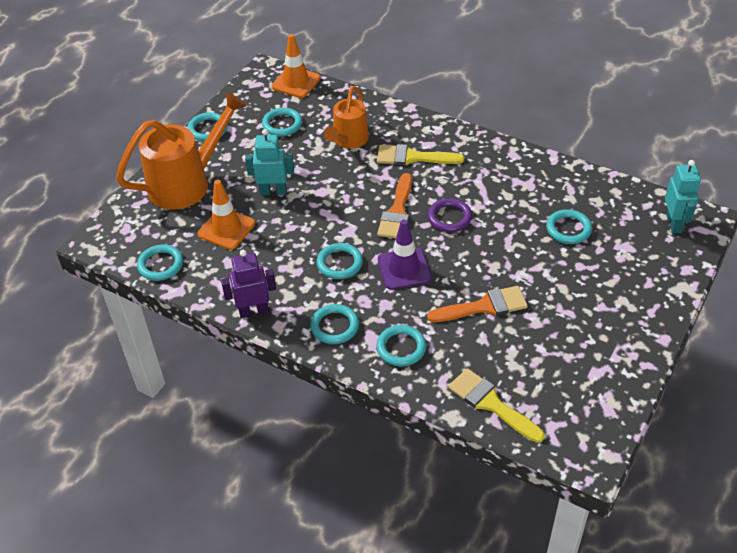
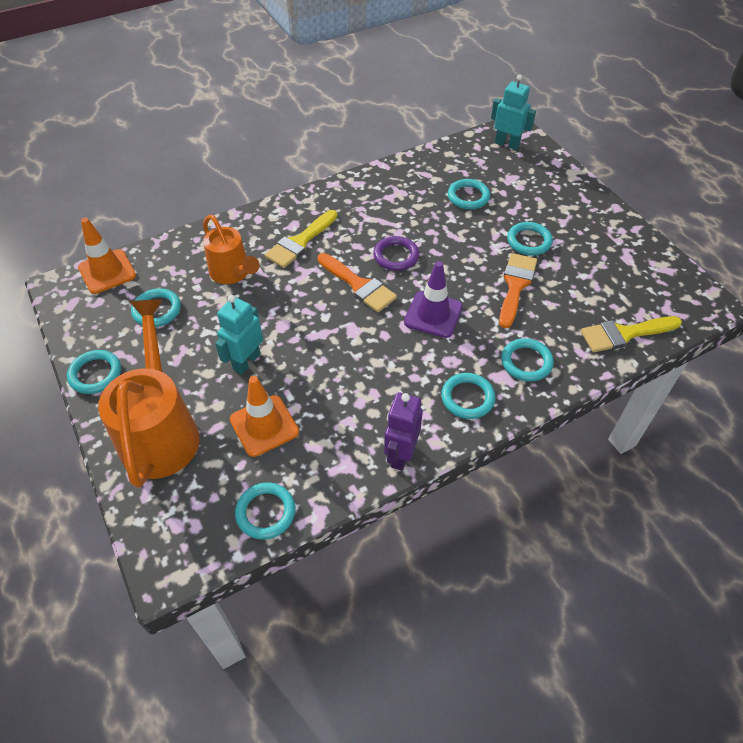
camera: 60 degrees left, 5 degrees up
(339, 263) = (390, 356): turquoise ring -> turquoise ring (529, 241)

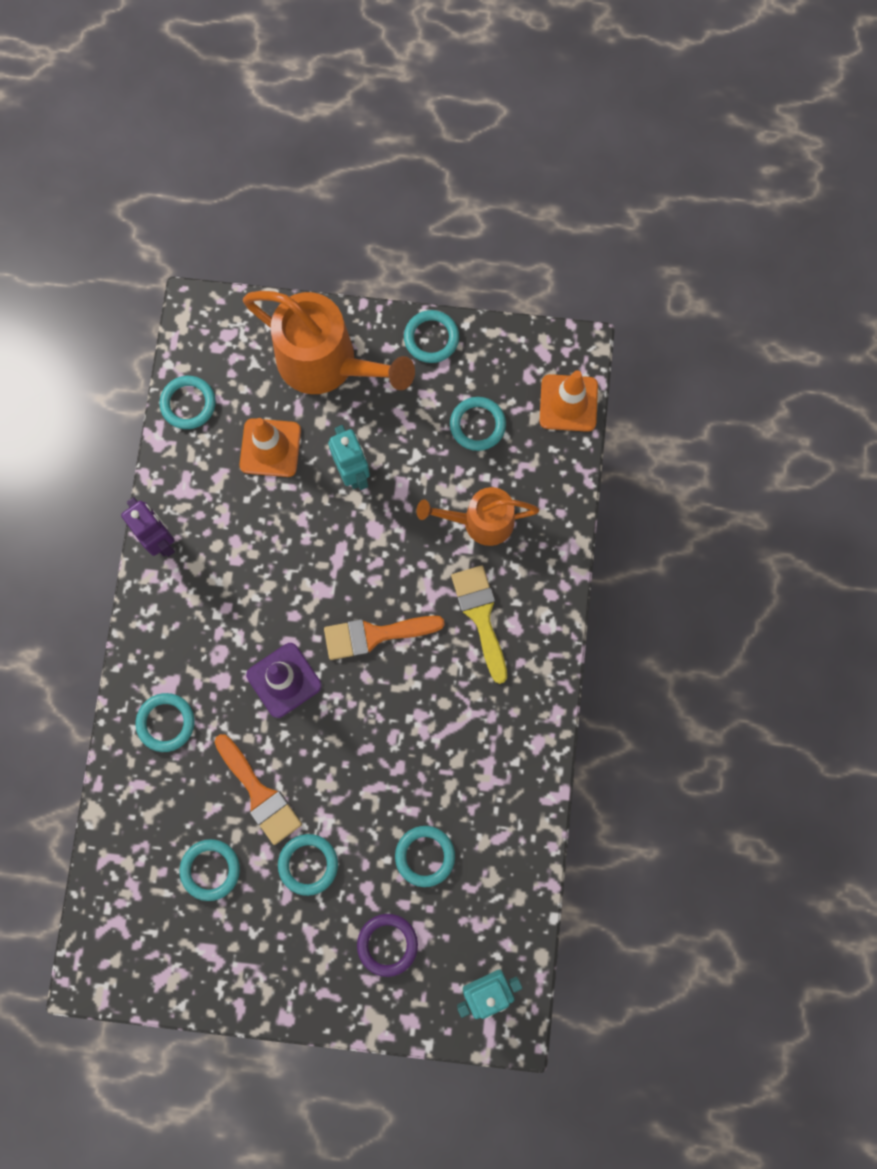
camera: 125 degrees right, 25 degrees up
(396, 256) = (389, 702): purple ring -> purple ring (387, 944)
(467, 398) = (170, 637): turquoise ring -> turquoise ring (210, 869)
(624, 334) = (124, 848): yellow brush -> none

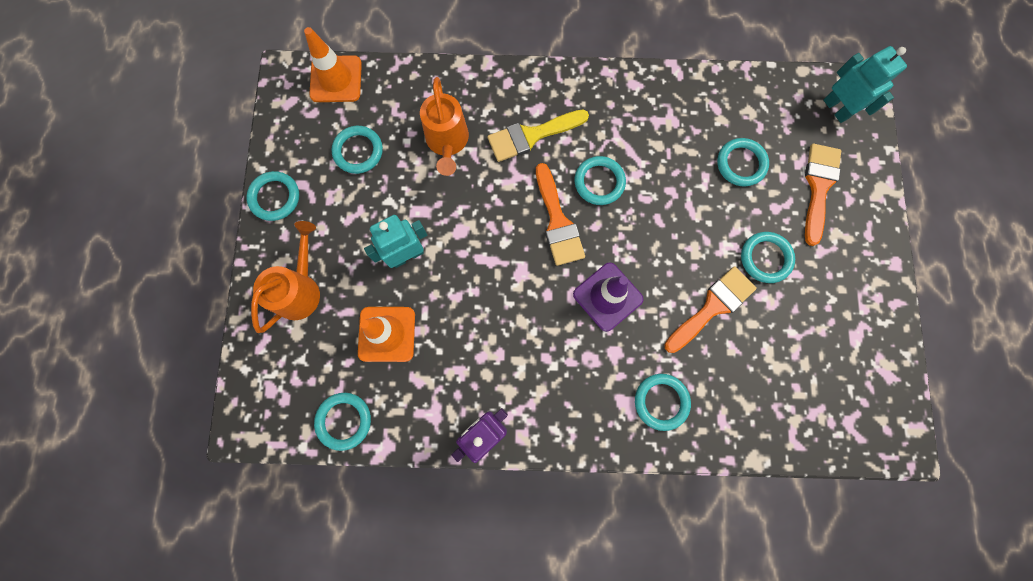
camera: 95 degrees left, 0 degrees up
(210, 869) = (786, 343): turquoise ring -> turquoise ring (599, 182)
(327, 364) = (301, 289): orange watering can -> orange watering can, size x0.62
(387, 944) = (818, 187): purple ring -> orange brush

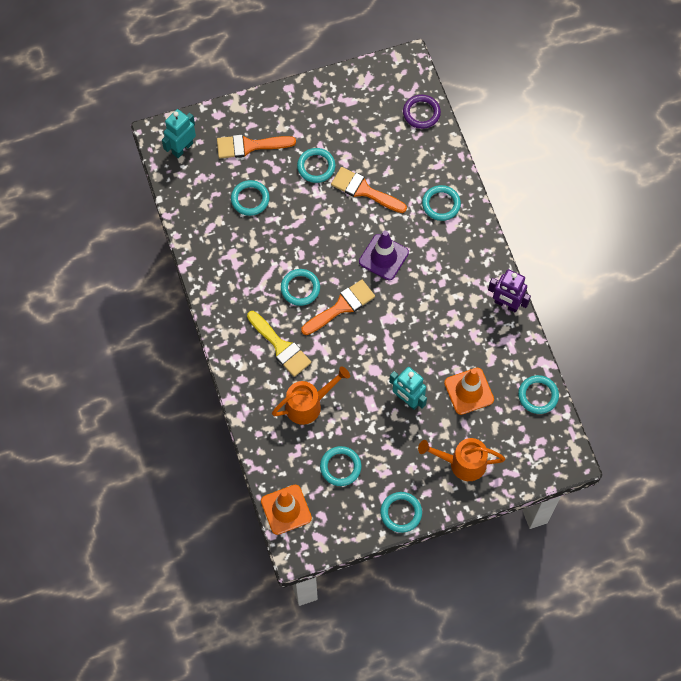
camera: 110 degrees left, 10 degrees down
(813, 430) = (421, 113): none -> purple ring

